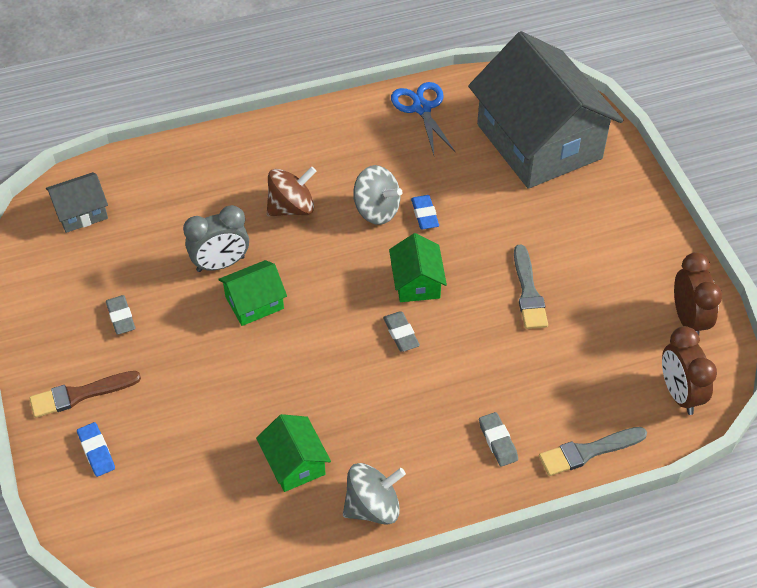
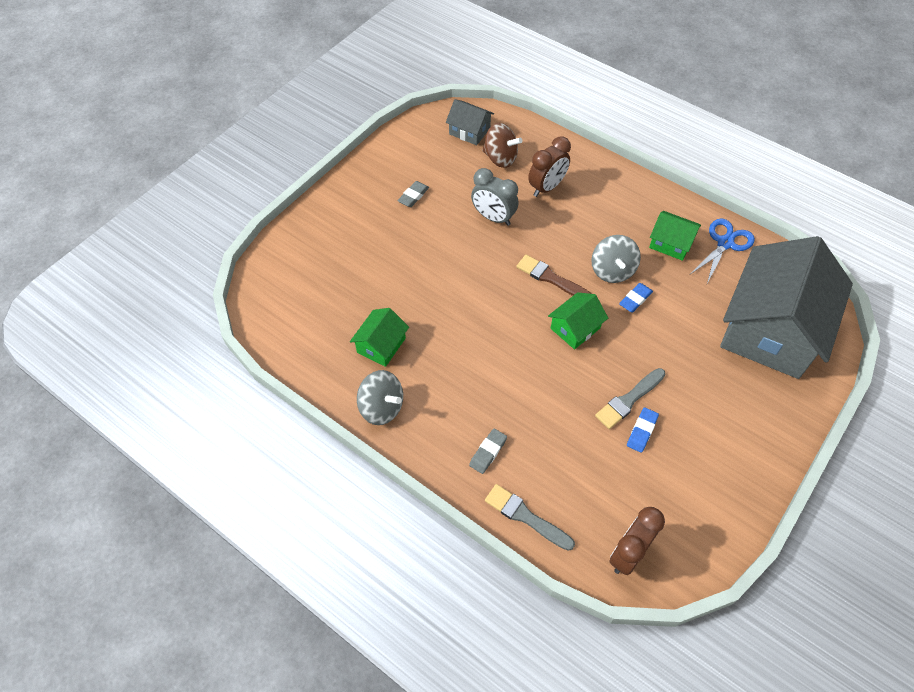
camera: 55 degrees right, 5 degrees up
(80, 394) = (346, 212): brown brush -> brown brush (550, 278)
(96, 451) = (315, 244): blue eraser -> blue eraser (642, 431)
(254, 302) = (480, 252): green house -> green house (670, 243)
(292, 208) = (570, 225): brown spinning top -> brown spinning top (500, 158)
(401, 334) = (525, 344): grey eraser -> none
(688, 319) = (703, 524): brown clock -> brown clock (546, 187)

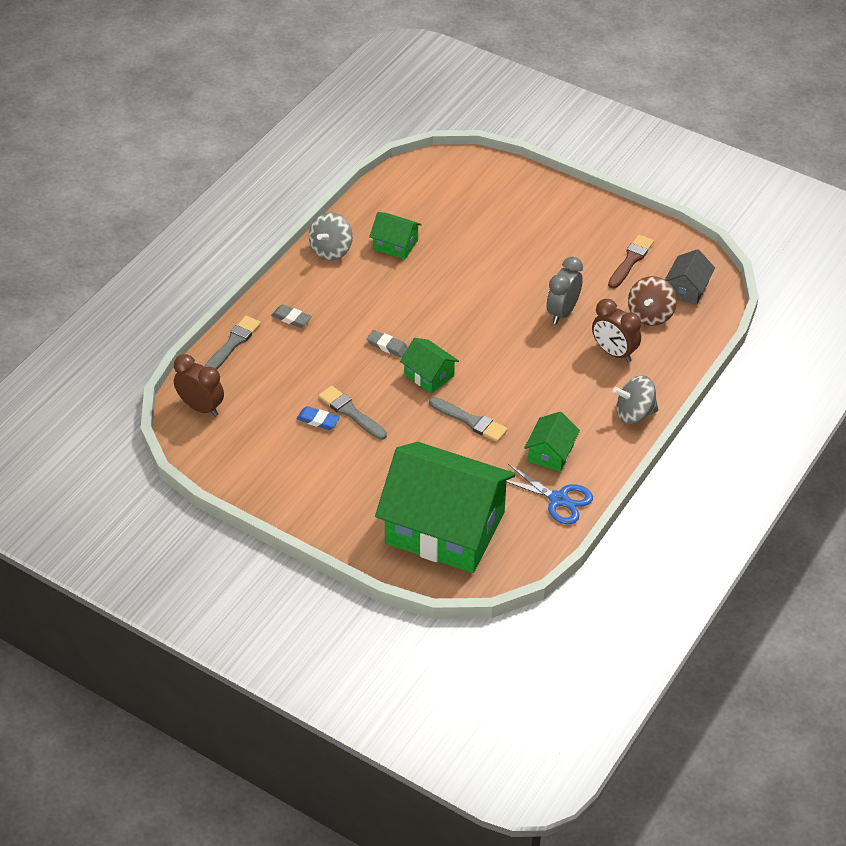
camera: 85 degrees right, 10 degrees down
(413, 196) = (581, 252): grey eraser -> grey eraser (387, 346)
(550, 278) = (488, 357): brown brush -> brown brush (631, 260)
(612, 270) = (505, 404): grey spinning top -> grey spinning top (634, 414)
(635, 299) = (470, 421): blue eraser -> grey brush
(770, 329) = (445, 528): grey house -> green house

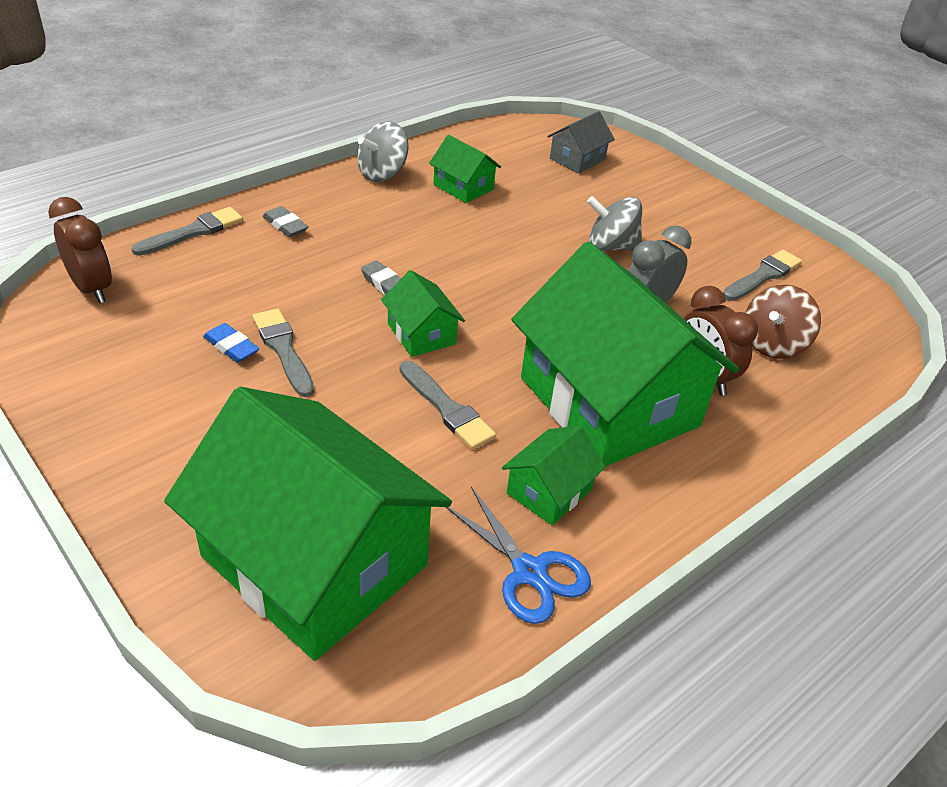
camera: 15 degrees right, 5 degrees down
(563, 387) = (609, 401): none -> green house
(631, 260) = (763, 276): brown brush -> grey brush
(634, 414) = (707, 471): grey spinning top -> grey spinning top (611, 246)
(687, 288) = (836, 327): grey house -> grey house (577, 159)

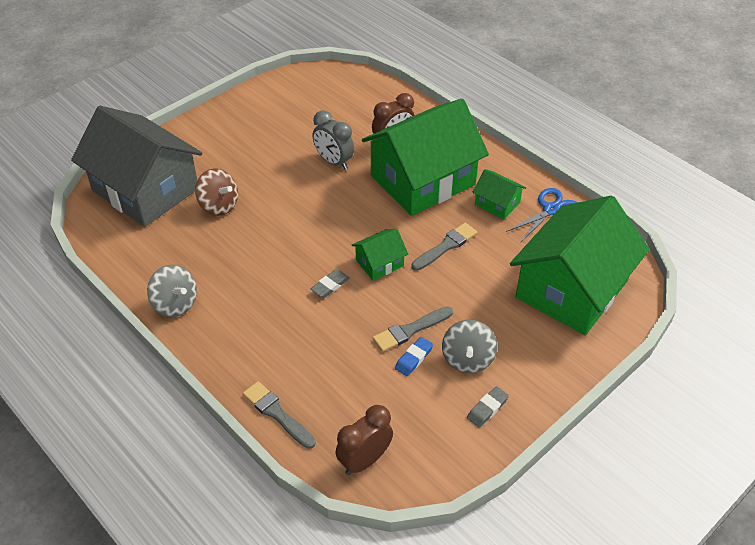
camera: 90 degrees left, 5 degrees up
(285, 225) = (260, 355): grey eraser -> grey eraser (487, 409)
(463, 187) = (193, 253): green house -> none
(577, 159) = (145, 189): grey house -> grey house, size x2.35
(611, 246) = (266, 175): grey spinning top -> grey spinning top (467, 359)
(763, 276) = (290, 110): grey brush -> none
(773, 344) = (357, 114): brown spinning top -> brown spinning top (219, 205)

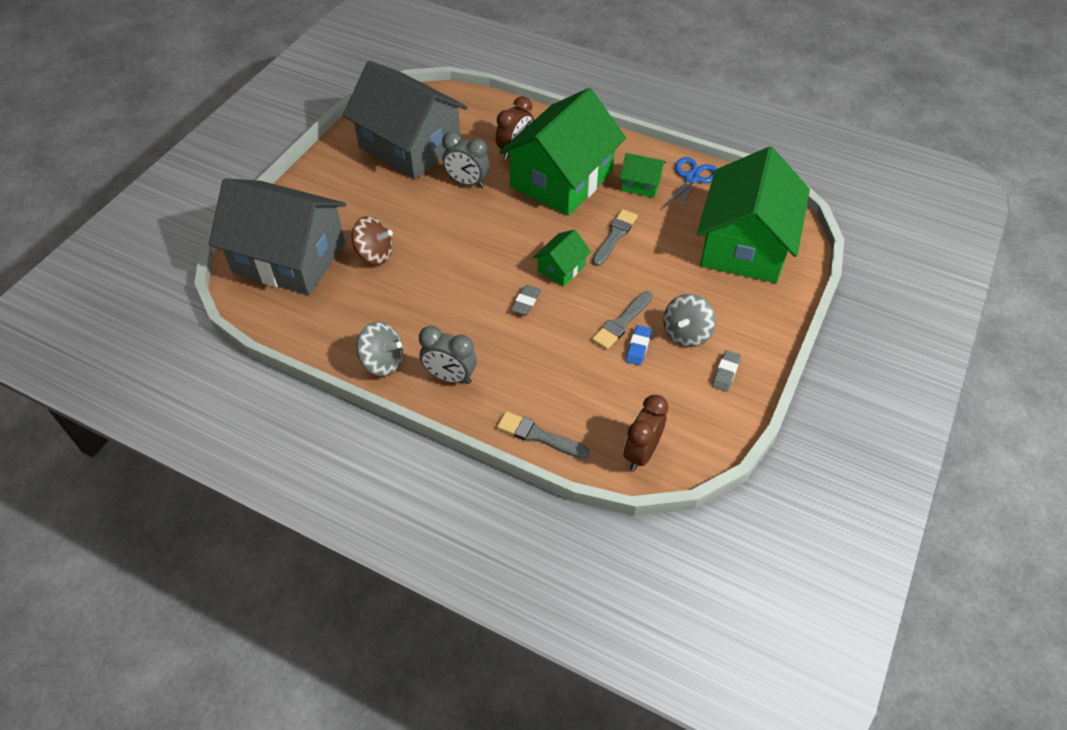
camera: 20 degrees left, 5 degrees up
(226, 335) = (450, 377): none -> grey clock
(300, 116) = (410, 146): none -> grey house
(467, 359) = (686, 334): grey spinning top -> grey spinning top turned 45 degrees clockwise

